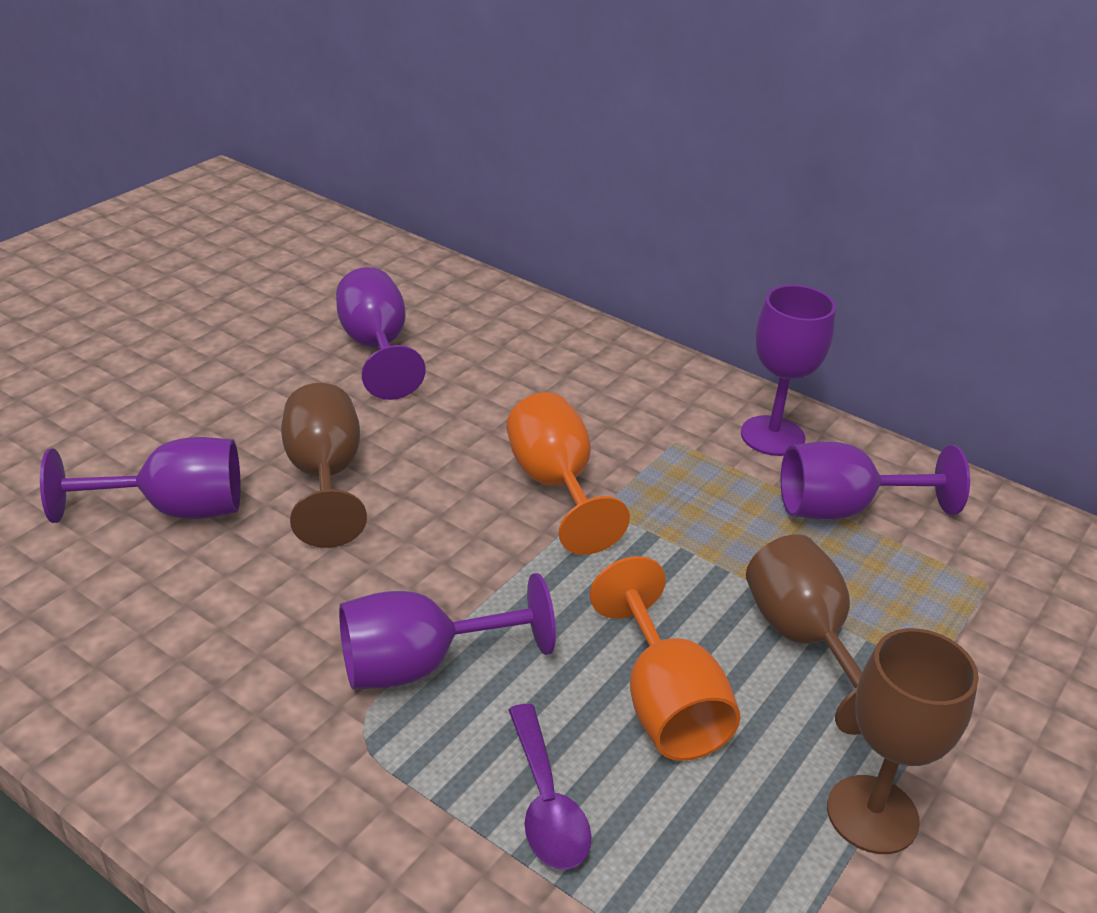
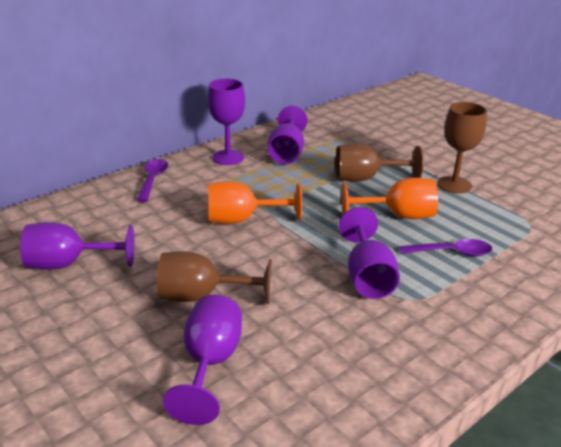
camera: 75 degrees left, 5 degrees down
(640, 370) = (153, 180): none -> purple spoon

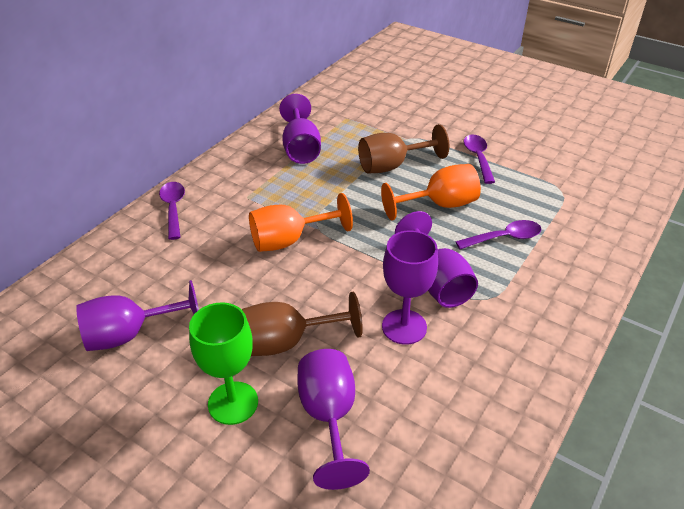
camera: 15 degrees left, 10 degrees up
(129, 333) = (233, 403): none -> green goblet
(228, 157) = (242, 165): purple goblet -> purple goblet (404, 327)
(454, 185) = (478, 158): brown goblet -> purple spoon

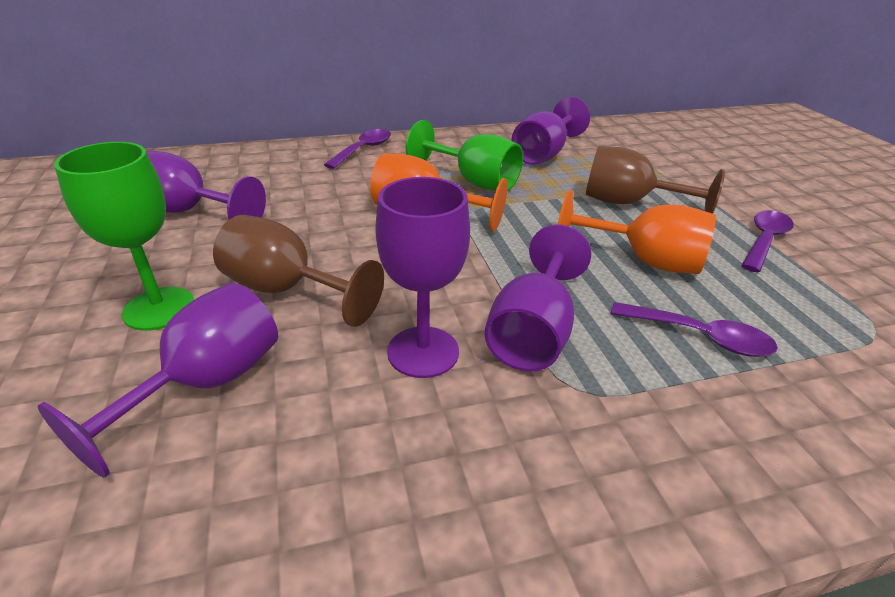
camera: 40 degrees right, 5 degrees down
(286, 196) = (474, 181): none -> green goblet

